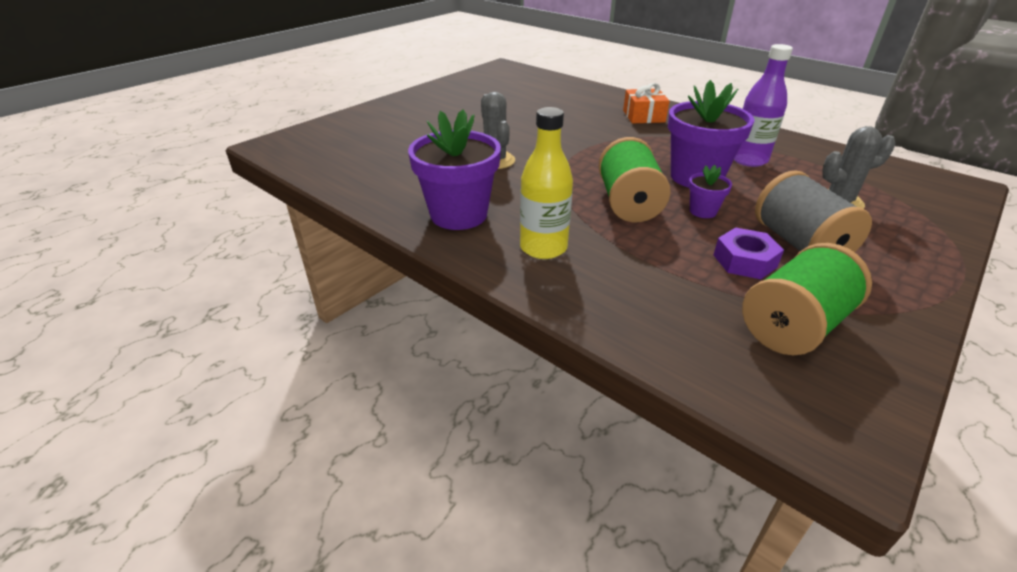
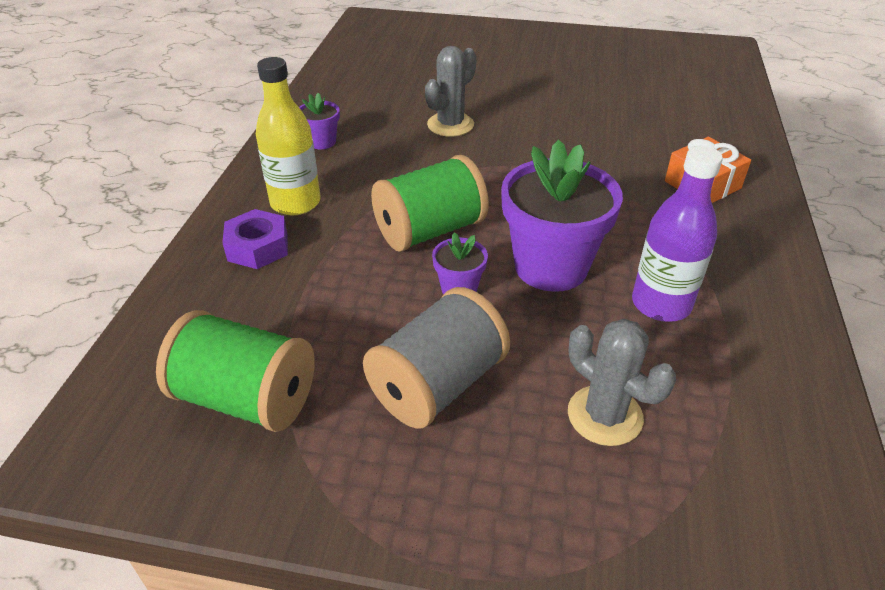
camera: 60 degrees right, 5 degrees up
(459, 214) = (322, 142): purple flower pot -> purple flower pot, size x0.47
(745, 261) = (361, 342): purple nut -> purple nut (258, 247)

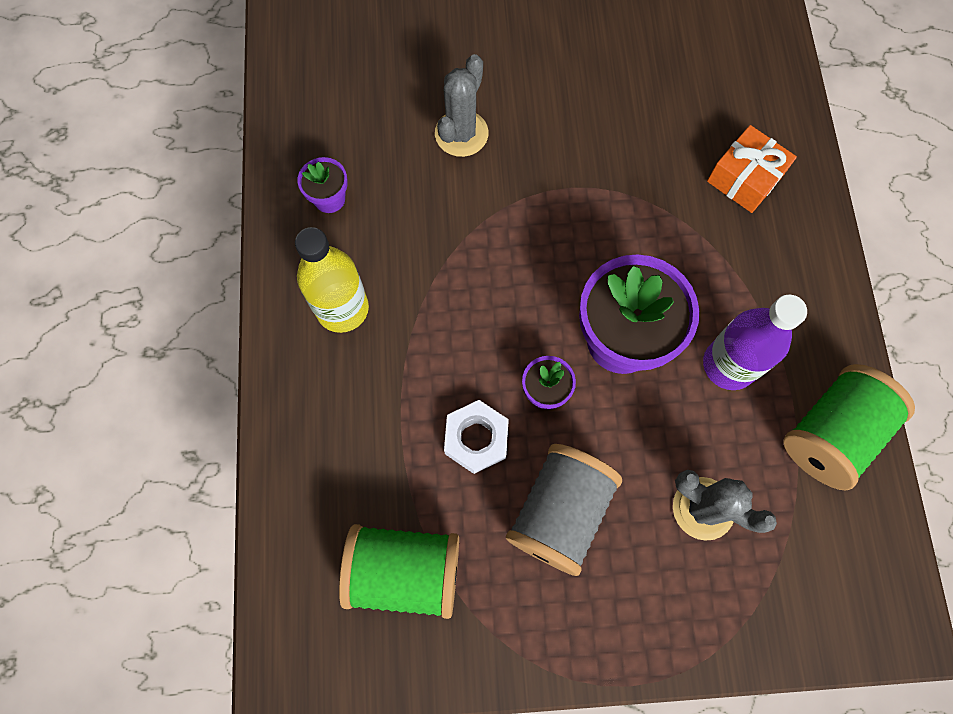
camera: 15 degrees left, 30 degrees up
(258, 247) = (332, 384): purple nut -> none
(374, 309) = (476, 439): none -> white nut
(429, 231) = (493, 317): green spool -> green spool (830, 434)

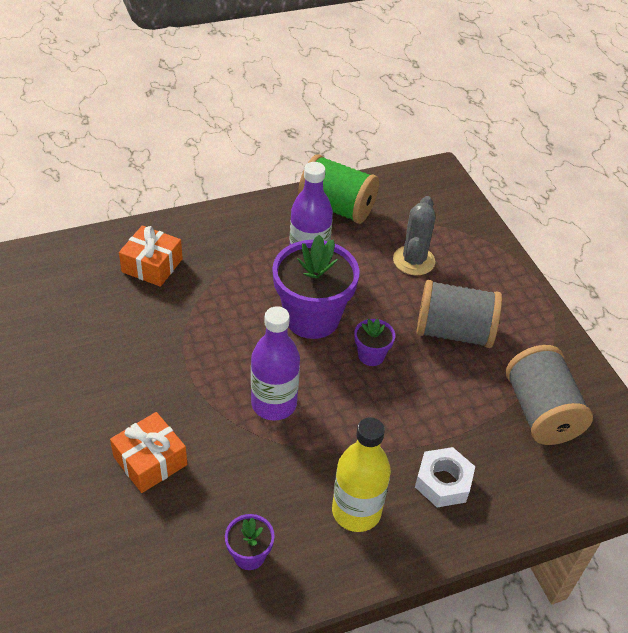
camera: 110 degrees left, 25 degrees down
(405, 571) = (540, 412): green spool -> grey spool
(461, 133) = (150, 461): grey cactus -> orange gift
(476, 439) = (425, 390): white nut -> white nut (443, 482)
(501, 263) = (274, 404): none -> purple bottle

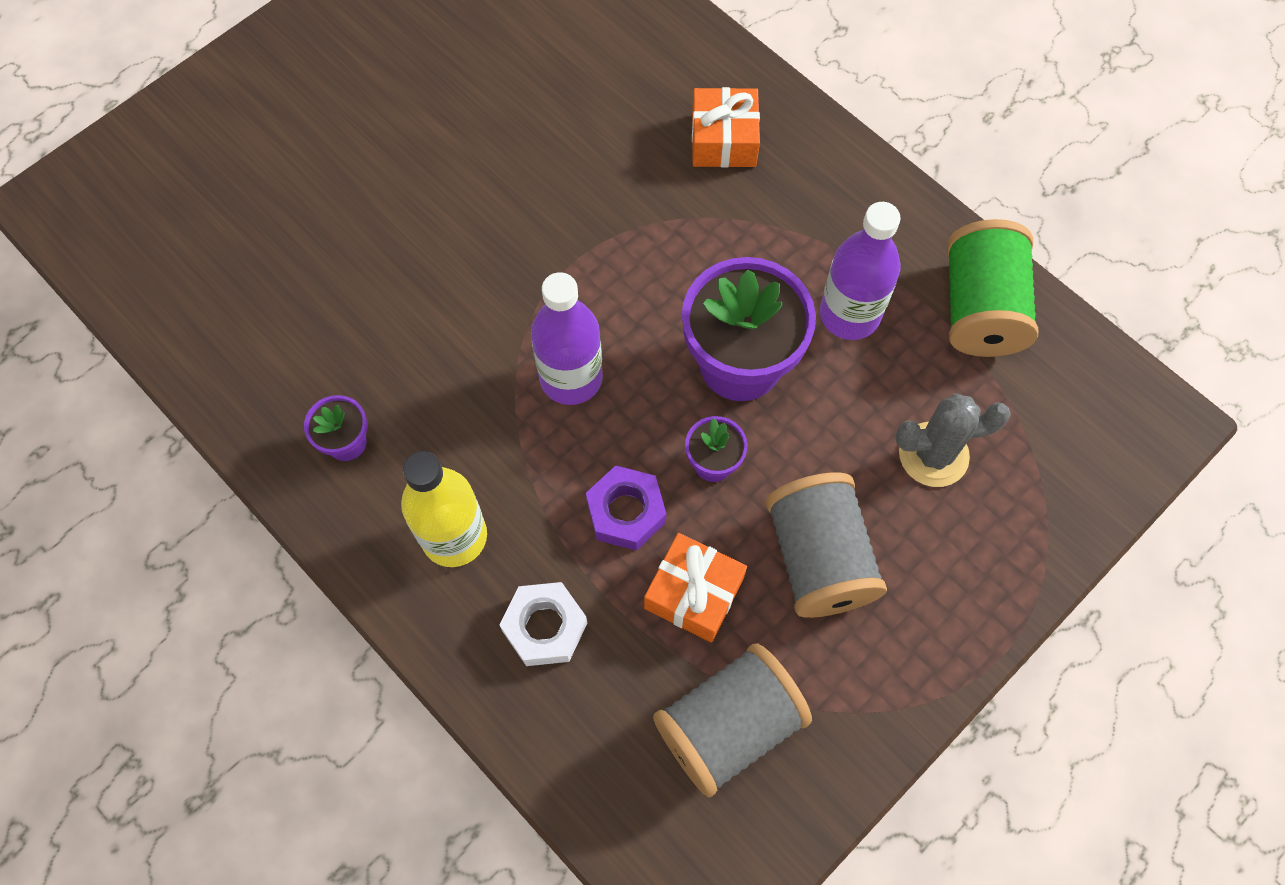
camera: 70 degrees right, 20 degrees up
(150, 461) = (425, 284): orange gift -> orange gift (694, 593)
(383, 410) = (626, 512): none -> purple nut

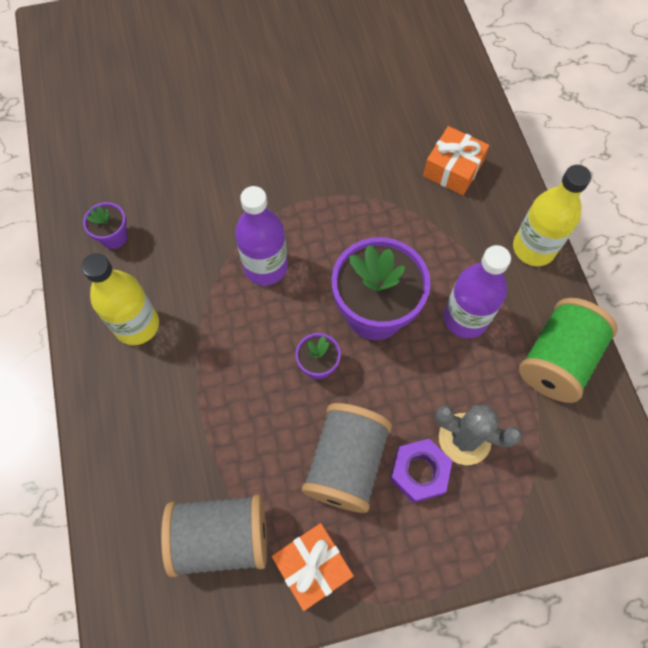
camera: 30 degrees right, 0 degrees up
(545, 627) = (152, 409): white nut -> none
(626, 512) = (245, 366): purple nut -> purple nut (419, 472)
(694, 593) = (254, 440): orange gift -> orange gift (313, 567)
(876, 190) = (533, 248): none -> yellow bottle

